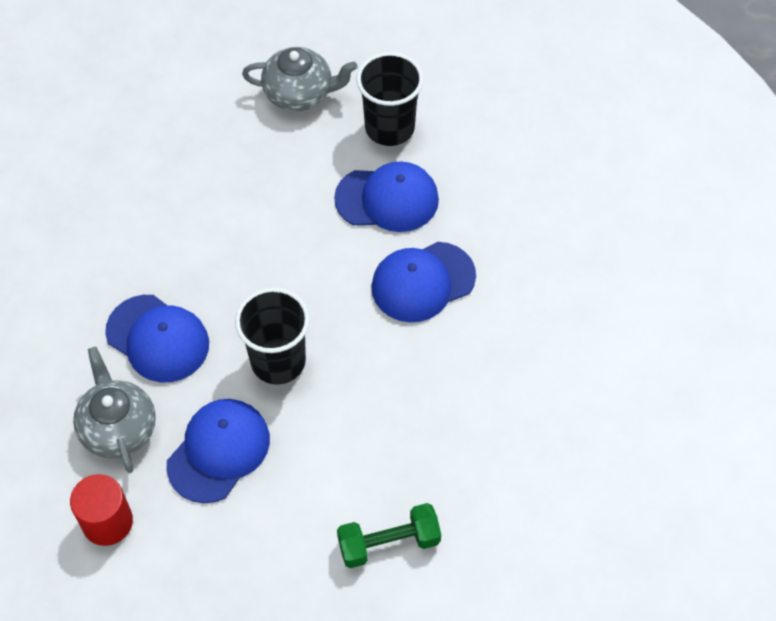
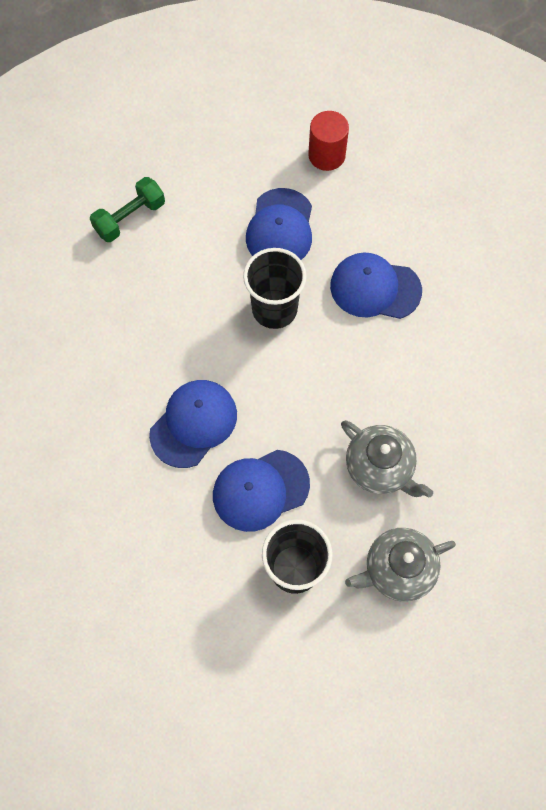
camera: 155 degrees right, 10 degrees up
(118, 428) = (360, 215): grey teapot -> grey teapot (380, 467)

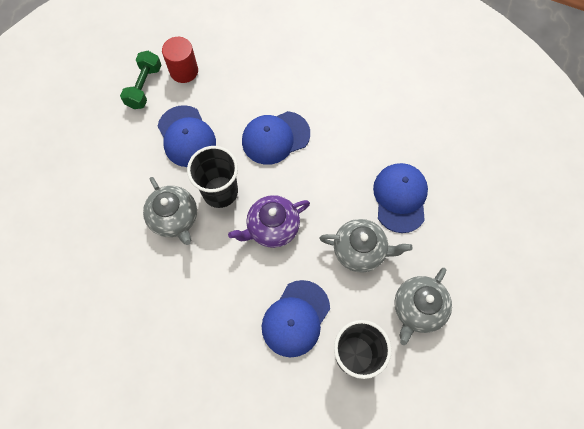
camera: 35 degrees left, 0 degrees up
(130, 218) = (76, 192): green dumbbell -> green dumbbell (144, 87)
(193, 424) = (220, 304): blue cap -> blue cap (400, 198)
(209, 307) = (174, 218): none -> grey teapot
(303, 381) = (272, 227): none -> purple teapot

